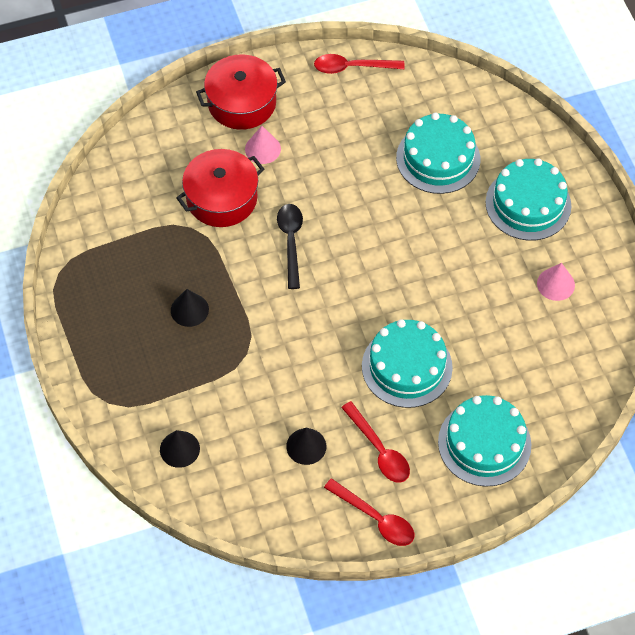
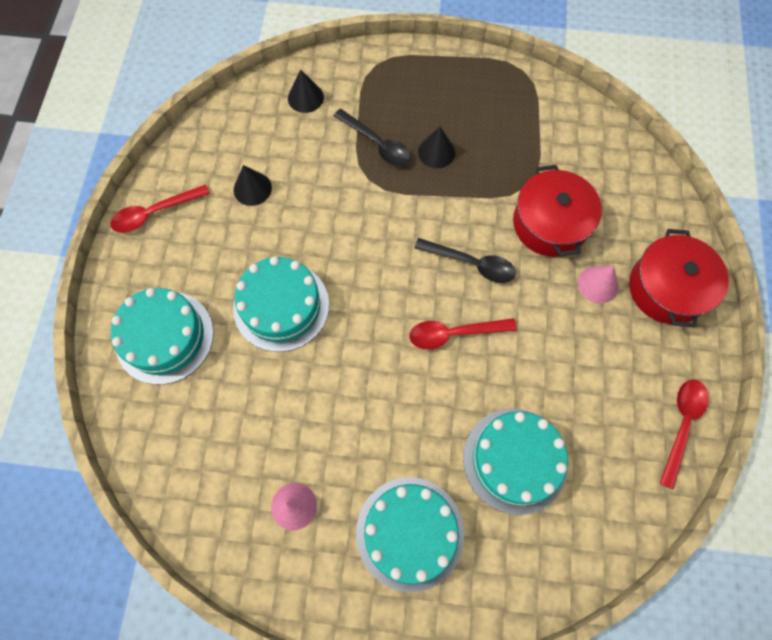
camera: 115 degrees right, 10 degrees up
(204, 362) = (377, 144): none -> black spoon
(379, 450) = (214, 244): red spoon -> red spoon (454, 333)

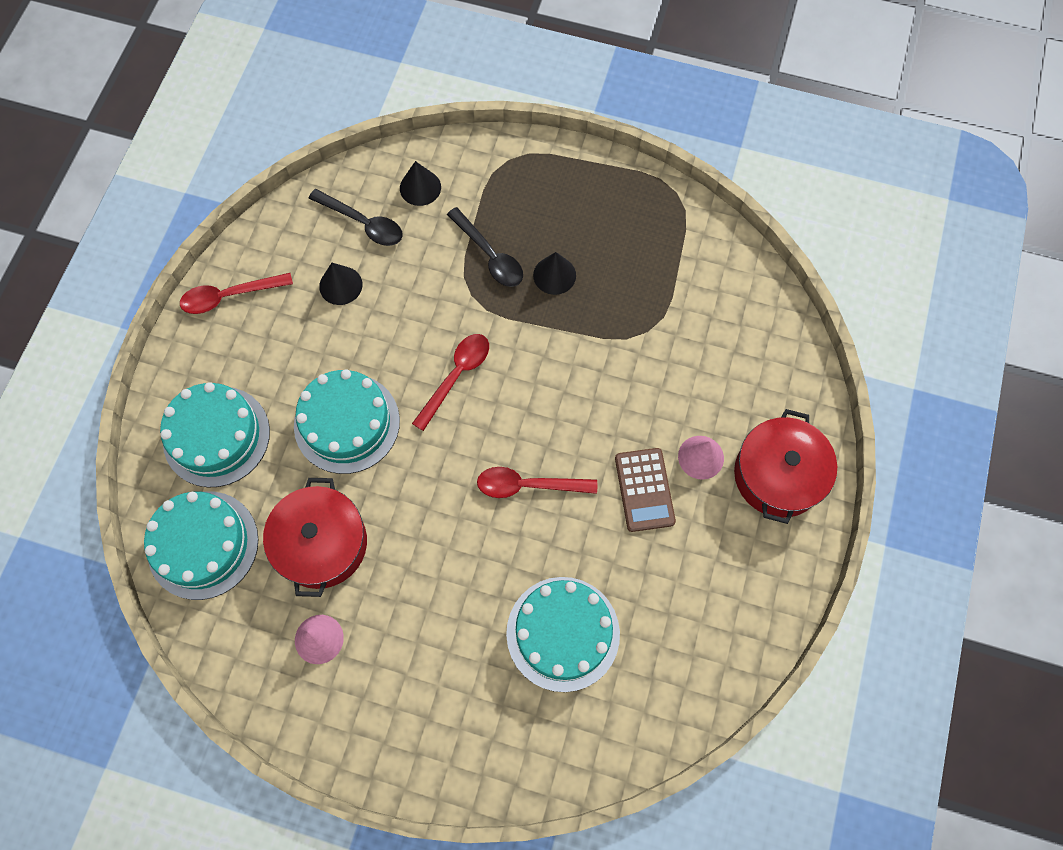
camera: 10 degrees right, 0 degrees up
(410, 533) = (434, 688): turquoise cake -> turquoise cake (203, 544)
(471, 263) = (564, 410): black spoon -> black spoon (363, 223)
(550, 223) = (664, 379): red pot -> red pot (322, 543)
(556, 320) = (644, 490): none -> brown calculator
(681, 425) = (754, 629): red spoon -> red spoon (456, 376)

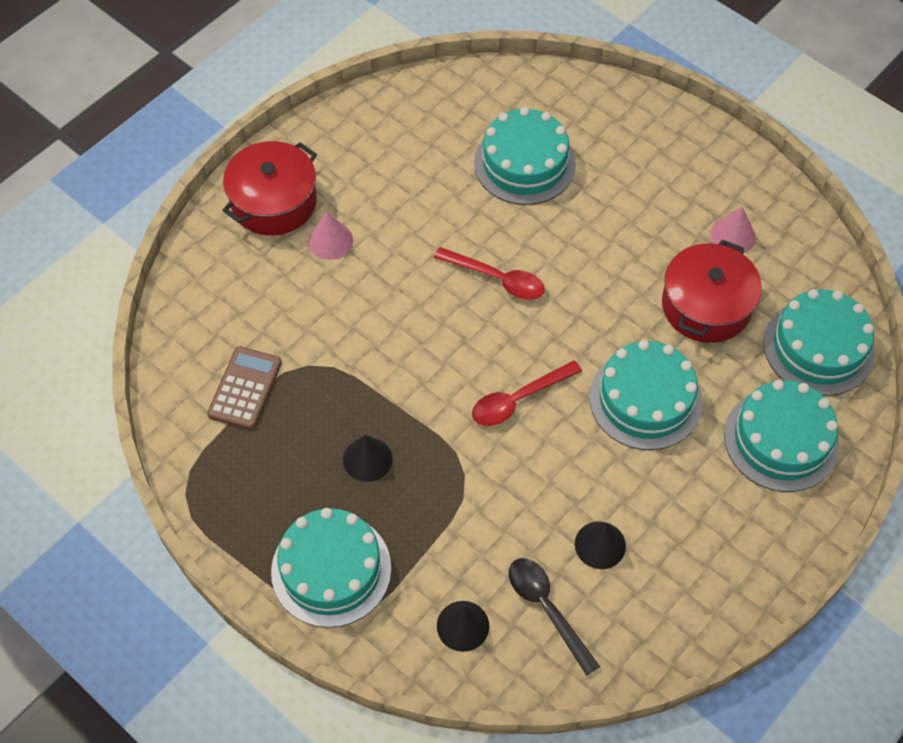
camera: 155 degrees left, 10 degrees down
(230, 296) = (728, 585): red spoon -> none
(489, 255) = (424, 510): black spoon -> none
(536, 185) = (331, 569): none -> turquoise cake
(644, 490) = (396, 235): brown calculator -> brown calculator (245, 388)

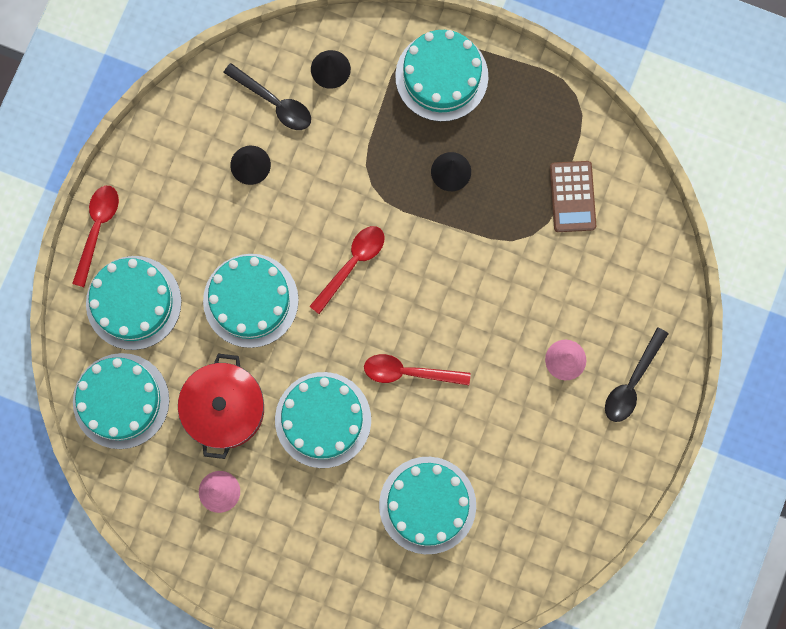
camera: 160 degrees right, 20 degrees up
(274, 202) = (632, 382): red pot -> black spoon
(603, 264) = (323, 420): none -> turquoise cake
(806, 532) = (97, 229): none -> red spoon

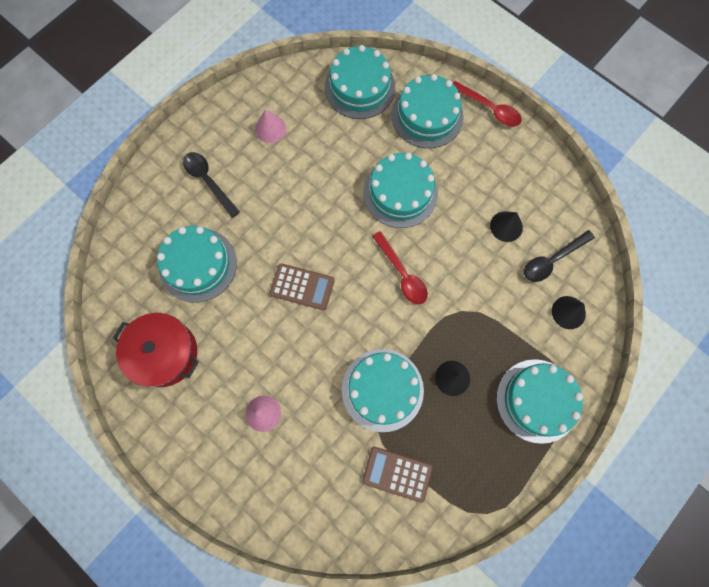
camera: 110 degrees right, 5 degrees down
(224, 409) = (327, 150): red pot -> red pot (164, 353)
(323, 420) = (292, 213): turquoise cake -> turquoise cake (382, 390)
(409, 372) = (302, 287): red spoon -> brown calculator
(632, 382) = (222, 462): black spoon -> black spoon (208, 181)

